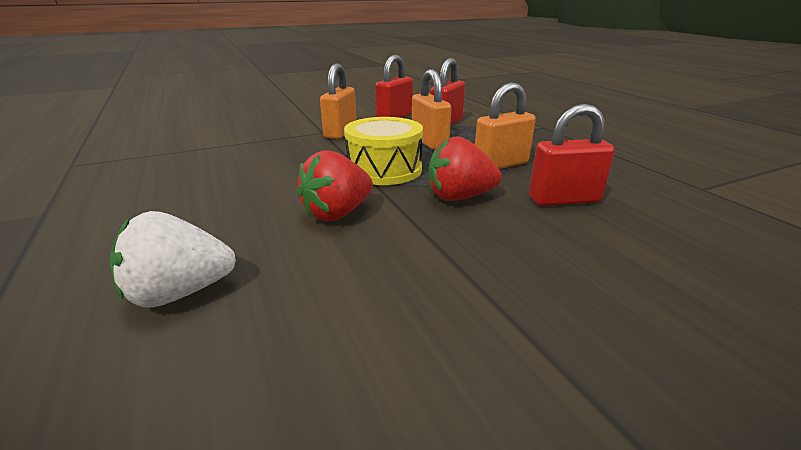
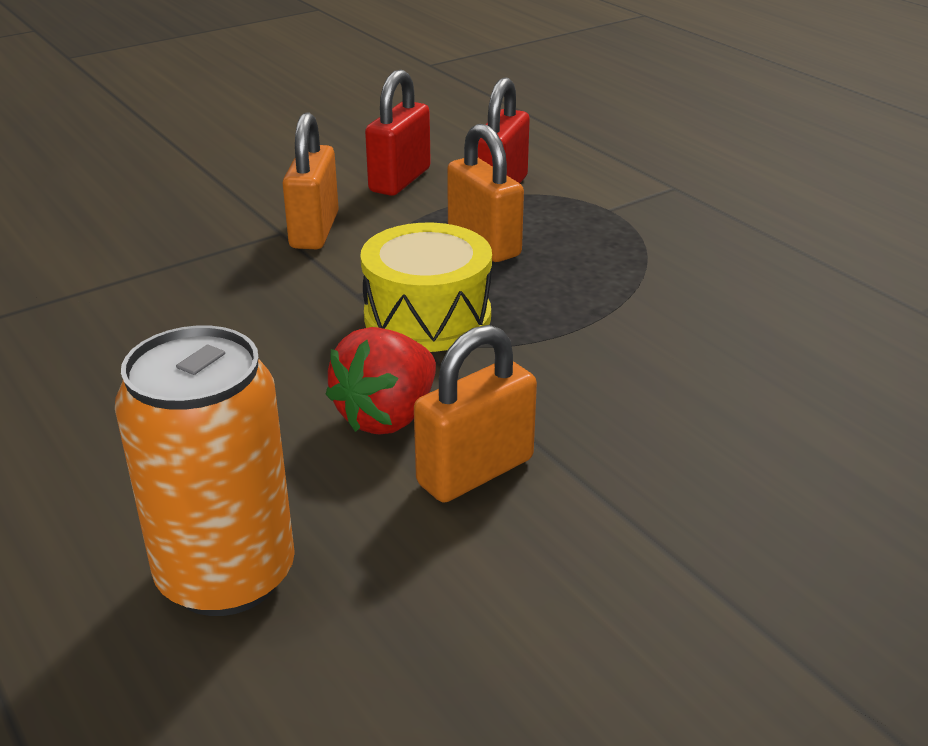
camera: 10 degrees left, 5 degrees up
(179, 293) = (226, 575): white strawberry -> orange can
(459, 197) = (565, 365): red strawberry -> none
(500, 164) = (616, 288): orange padlock -> orange padlock (475, 471)
(564, 200) = (722, 354): red padlock -> none

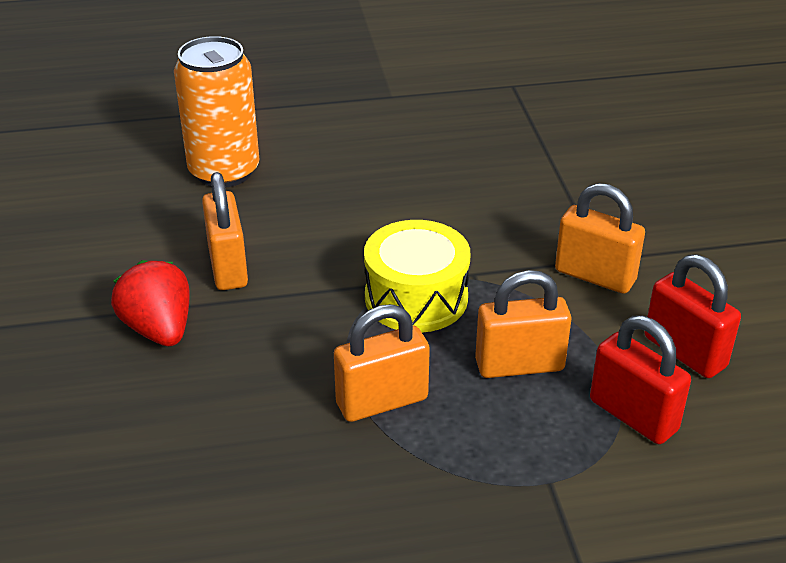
camera: 115 degrees right, 5 degrees up
(387, 416) = (309, 249): red strawberry -> red strawberry (159, 329)
(601, 297) = (382, 401): none -> orange padlock

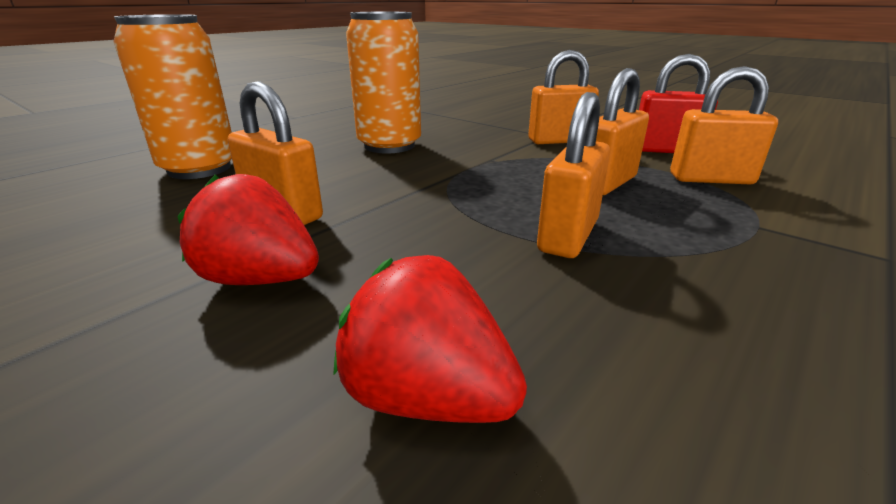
camera: 40 degrees left, 10 degrees down
(157, 452) = (427, 397): none -> red strawberry
(411, 203) = (389, 145): none -> orange can
(416, 298) = (477, 179): yellow drum -> none
(633, 415) = (711, 179): red padlock -> orange padlock

